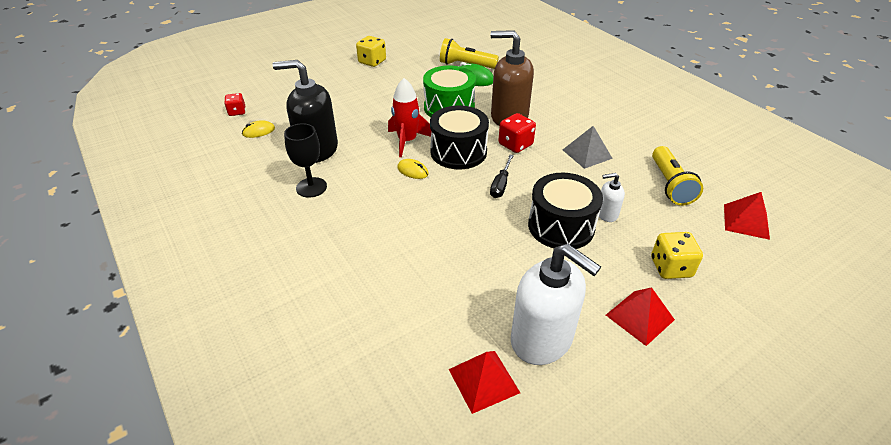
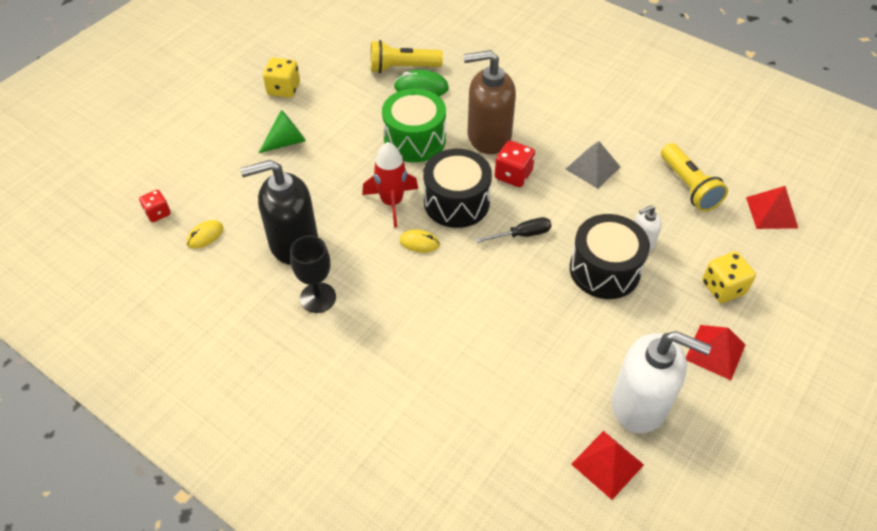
camera: 20 degrees left, 10 degrees up
(354, 90) = (287, 142): none -> green cone
(501, 185) = (522, 234): black screwdriver -> black screwdriver turned 105 degrees counterclockwise

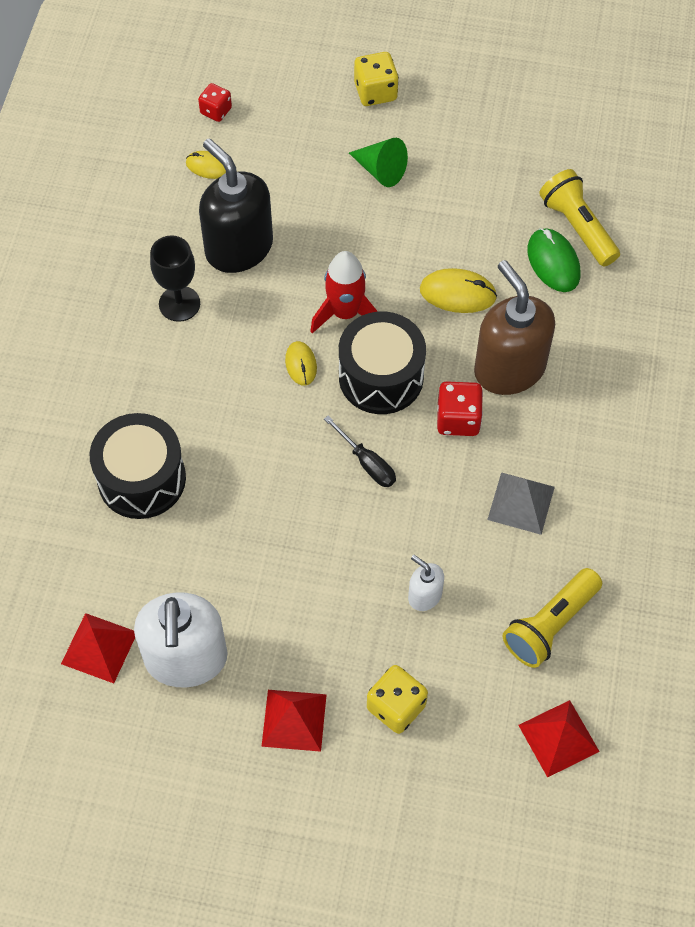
camera: 65 degrees right, 10 degrees up
(284, 89) = (464, 126): yellow dice -> yellow dice (375, 92)
(414, 140) = (457, 293): green drum -> yellow mouse
(604, 270) = (357, 567): black drum -> black drum (141, 479)

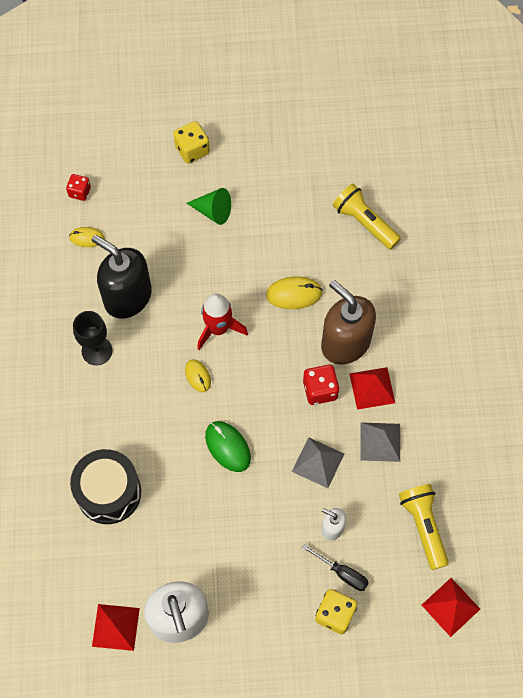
camera: 15 degrees left, 5 degrees up
(294, 720) = (267, 643): red pyramid -> red pyramid (372, 388)
(367, 463) = (265, 439): black screwdriver -> black screwdriver (342, 573)
(381, 377) = (257, 371): black drum -> none
(429, 509) = (318, 462): none -> grey pyramid
(550, 625) = (423, 526): yellow flashlight -> yellow flashlight turned 135 degrees clockwise
(553, 262) = (354, 254): green mouse -> green mouse (228, 447)

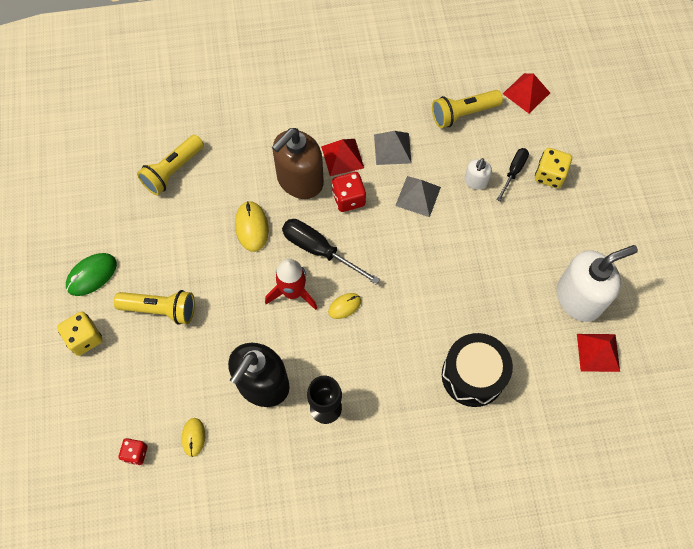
camera: 95 degrees left, 0 degrees up
(213, 211) = (160, 309): green cone -> yellow flashlight
(228, 447) = (413, 272): green mouse -> green mouse (92, 275)
(262, 356) = (319, 250): none -> black screwdriver

